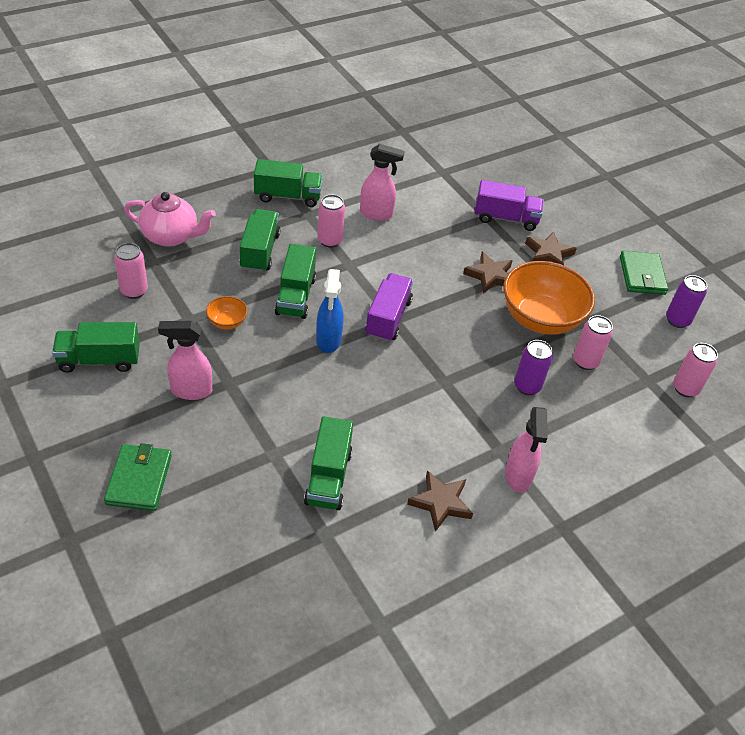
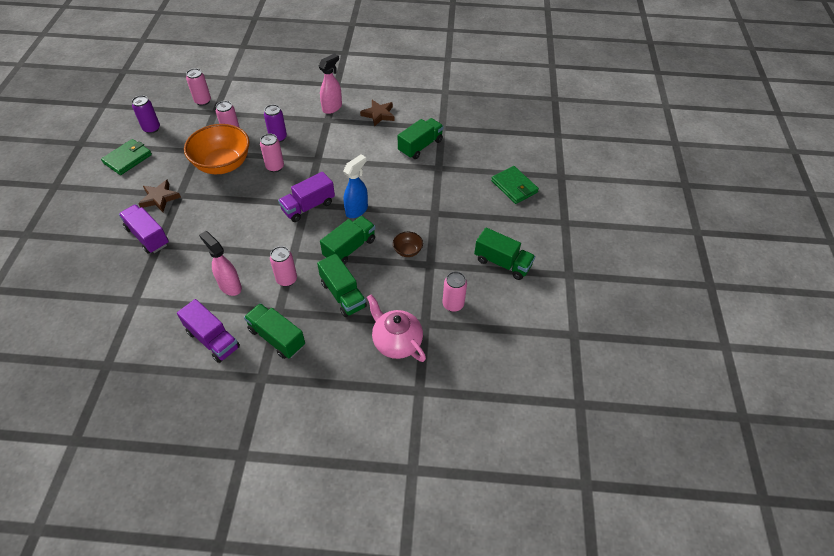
camera: 140 degrees left, 5 degrees up
(139, 479) = (514, 187): green wallet -> green wallet turned 75 degrees counterclockwise
(190, 390) = (459, 218): pink spray bottle -> none
(227, 322) = (407, 251): orange bowl -> brown bowl
(260, 251) = (343, 295): green truck -> green truck turned 75 degrees counterclockwise
(341, 174) = (213, 339): none -> purple truck
(481, 345) = (275, 167): none -> pink can
(490, 276) = (215, 202): brown star -> none

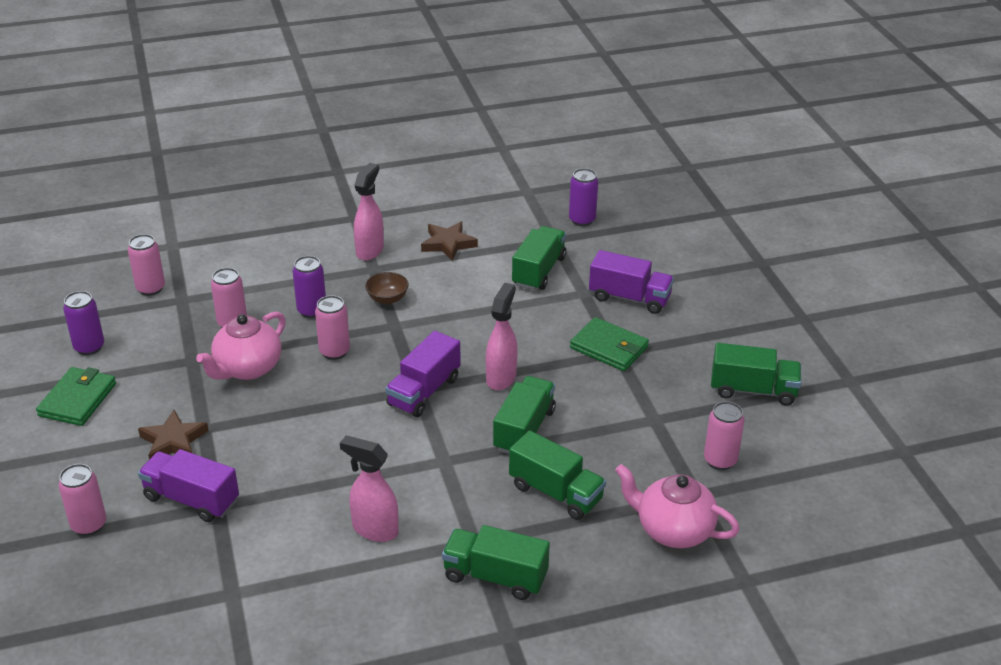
camera: 20 degrees left, 15 degrees down
(213, 339) = (398, 608): purple truck -> purple truck (629, 298)
(223, 164) = (247, 369): orange bowl -> pink teapot
(286, 279) = (457, 496): pink can -> pink can (89, 525)
(357, 210) = (501, 377): blue spray bottle -> pink spray bottle
(407, 251) = (611, 411): brown bowl -> brown bowl (387, 299)
(466, 118) = (582, 220): none -> purple can
(514, 187) = (706, 291): green wallet -> green wallet (609, 348)

